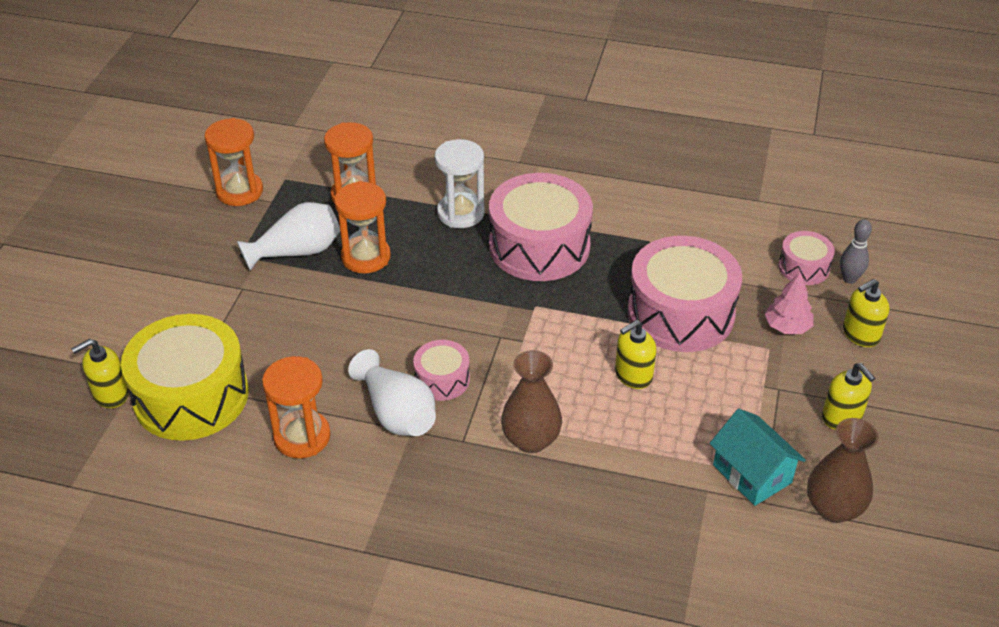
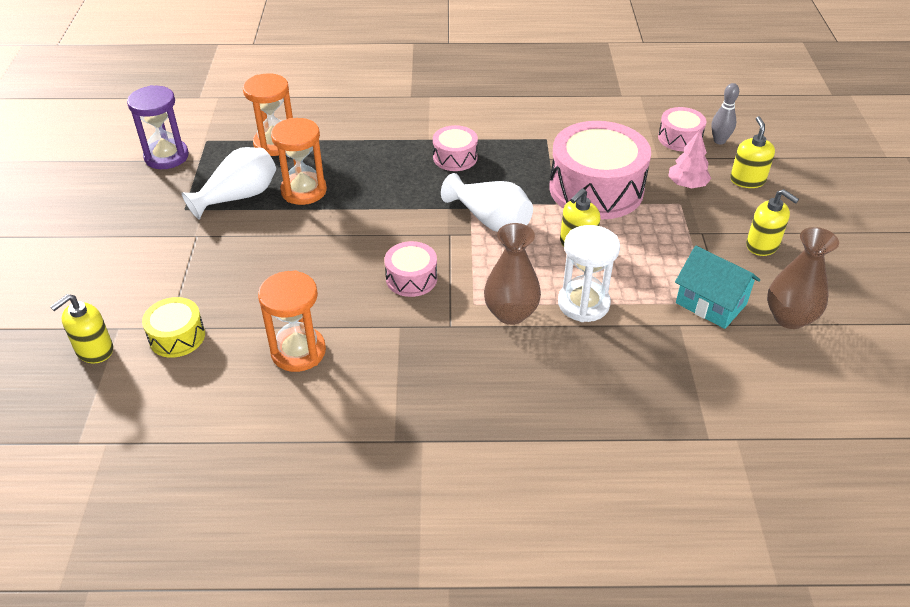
camera: 15 degrees left, 0 degrees up
(191, 396) = (177, 337): yellow drum -> yellow drum, size x0.49
(239, 191) = (166, 156): orange hourglass -> purple hourglass
(396, 413) = (380, 314): white vase -> white vase (490, 220)
(460, 213) = (376, 143): white hourglass -> white hourglass (583, 304)
(539, 246) = (455, 157): pink drum -> pink drum, size x0.49
(860, 334) = (747, 180): yellow soap dispenser -> yellow soap dispenser turned 135 degrees clockwise

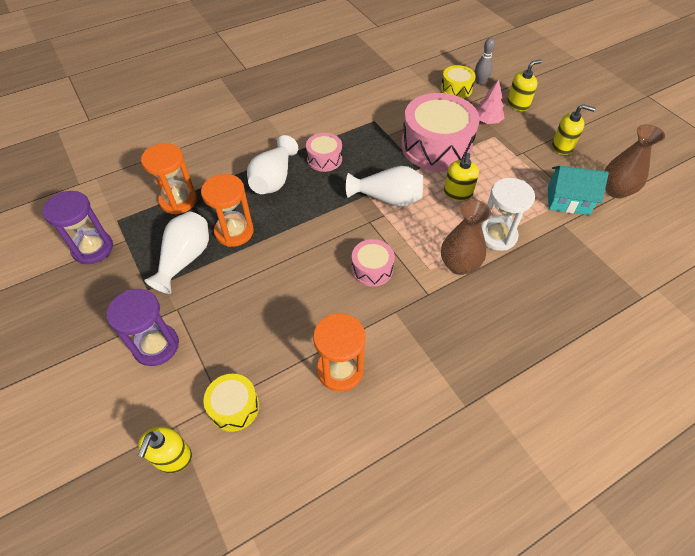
camera: 30 degrees left, 10 degrees up
(153, 258) = (156, 346): none -> purple hourglass
(384, 158) = (274, 179): none -> white vase
(679, 138) = (456, 89): pink drum -> yellow drum
(747, 180) = (518, 104): yellow soap dispenser -> yellow soap dispenser turned 90 degrees clockwise

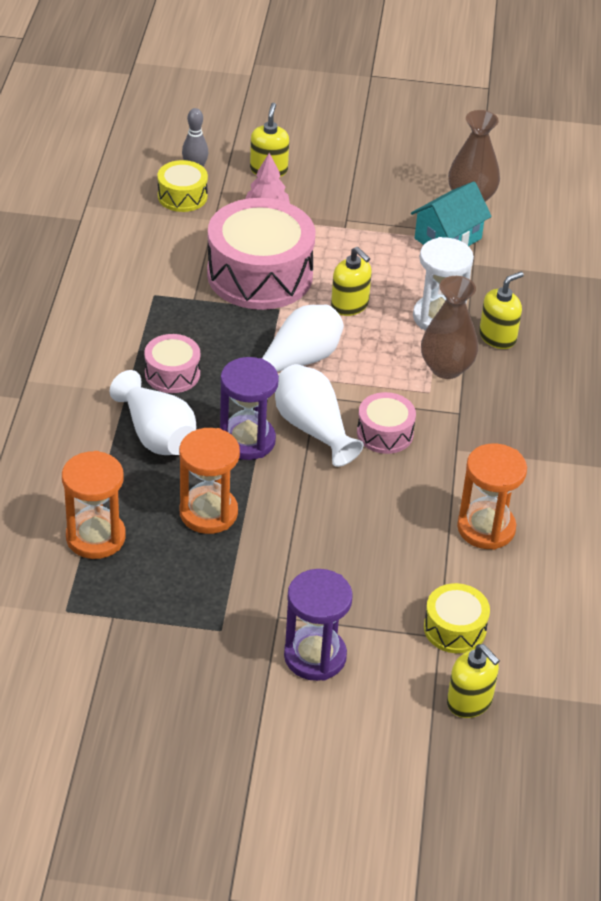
camera: 55 degrees left, 10 degrees down
(93, 249) = (95, 653): purple hourglass -> purple hourglass (247, 440)
(185, 259) = (207, 576): white vase -> white vase (313, 428)
(562, 146) = (371, 187): yellow soap dispenser -> yellow soap dispenser (497, 337)

